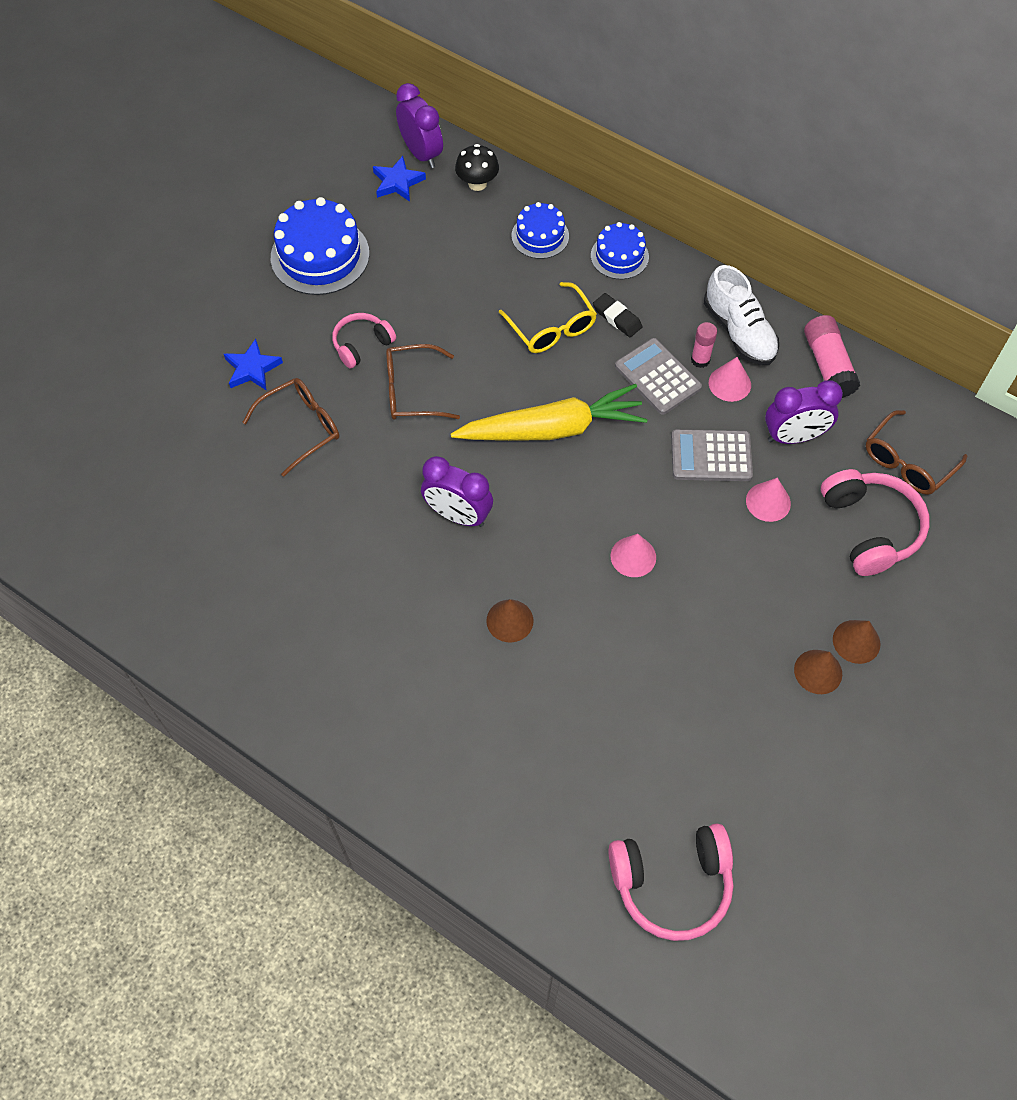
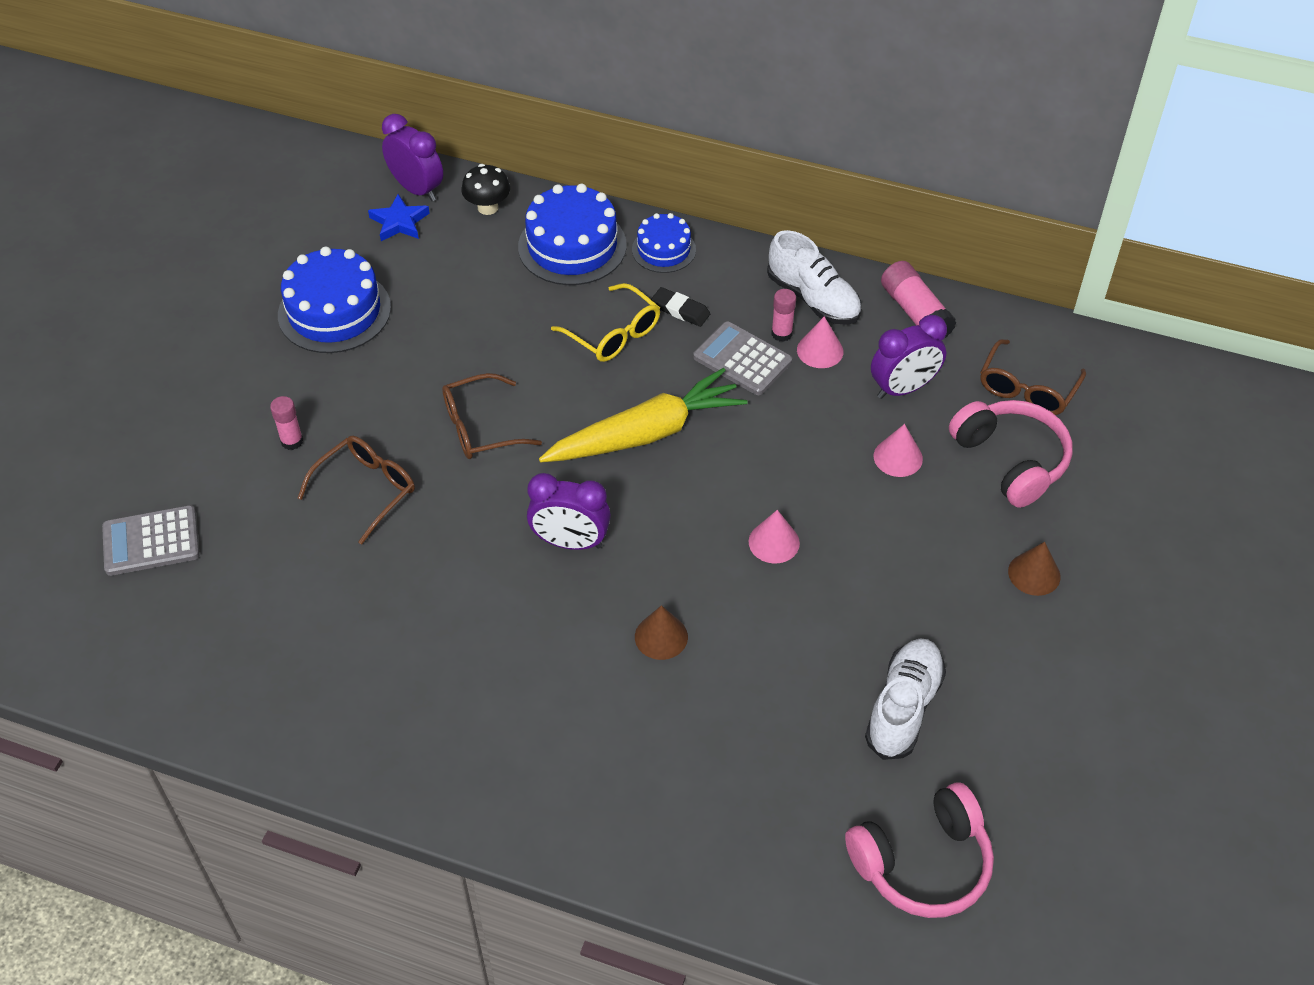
camera: 15 degrees left, 10 degrees down
(252, 368) = (292, 441): blue star -> pink glue stick
(362, 344) = (409, 392): pink headphones -> none
(540, 236) = (572, 246): blue cake -> blue cake, size x1.69
(699, 737) = (903, 707): none -> white shoe
(711, 456) = (824, 425): grey calculator -> grey calculator (151, 541)
(818, 671) = (1005, 612): brown cone -> none

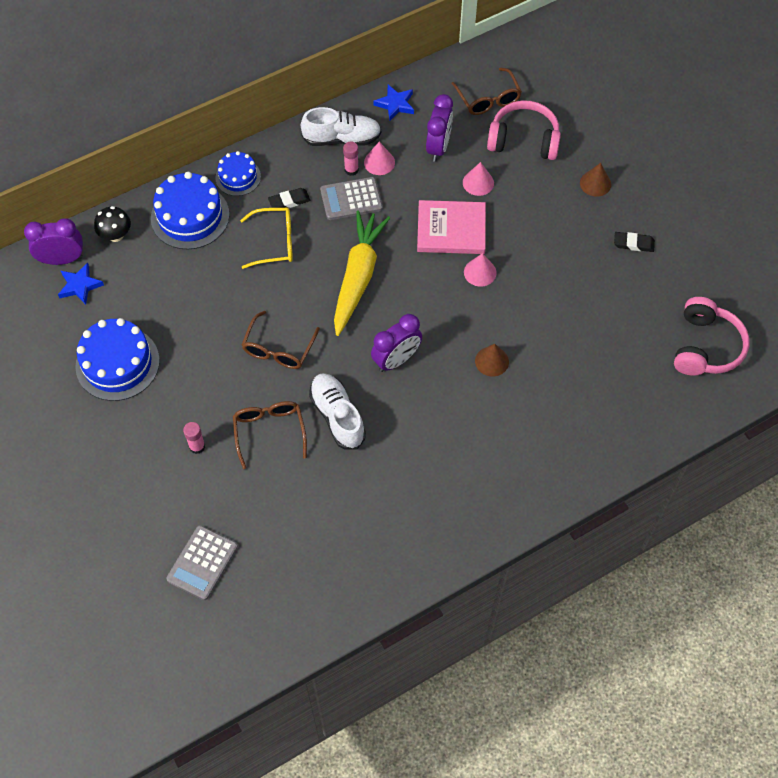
camera: 50 degrees left, 10 degrees up
(803, 475) = (451, 229): none -> pink book
(903, 707) = (620, 291): white shoe -> white shoe (337, 416)
(915, 312) = (395, 104): pink glue stick -> blue star
(991, 674) = (633, 244): none -> black eraser

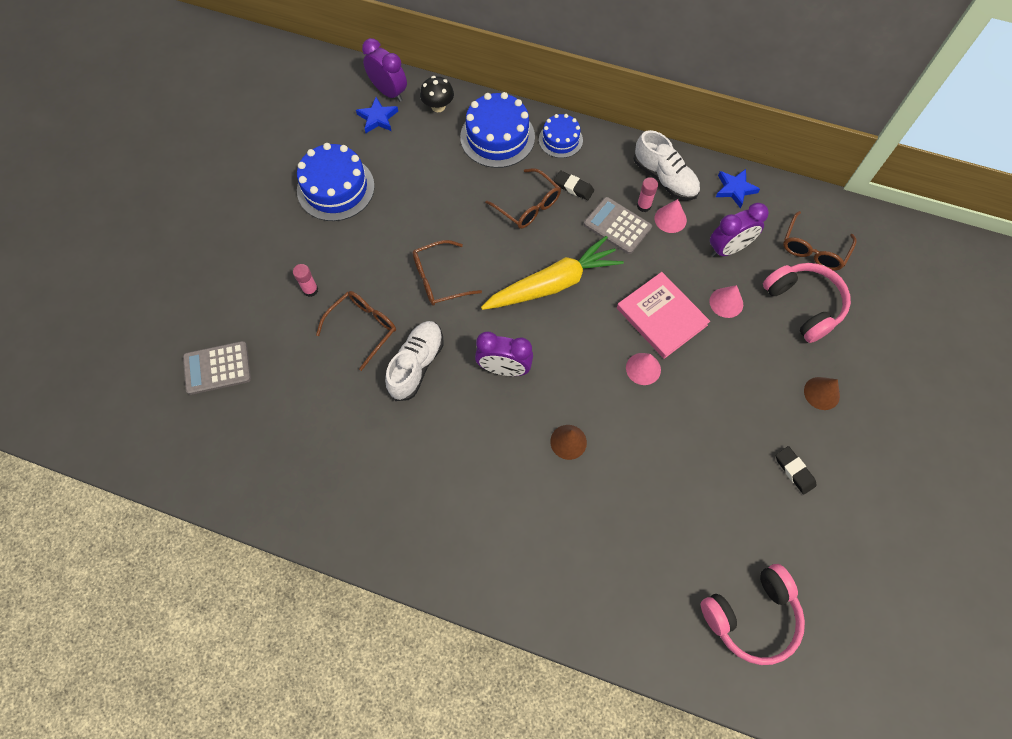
camera: 50 degrees right, 5 degrees up
(274, 242) = (528, 206): yellow glasses -> brown glasses

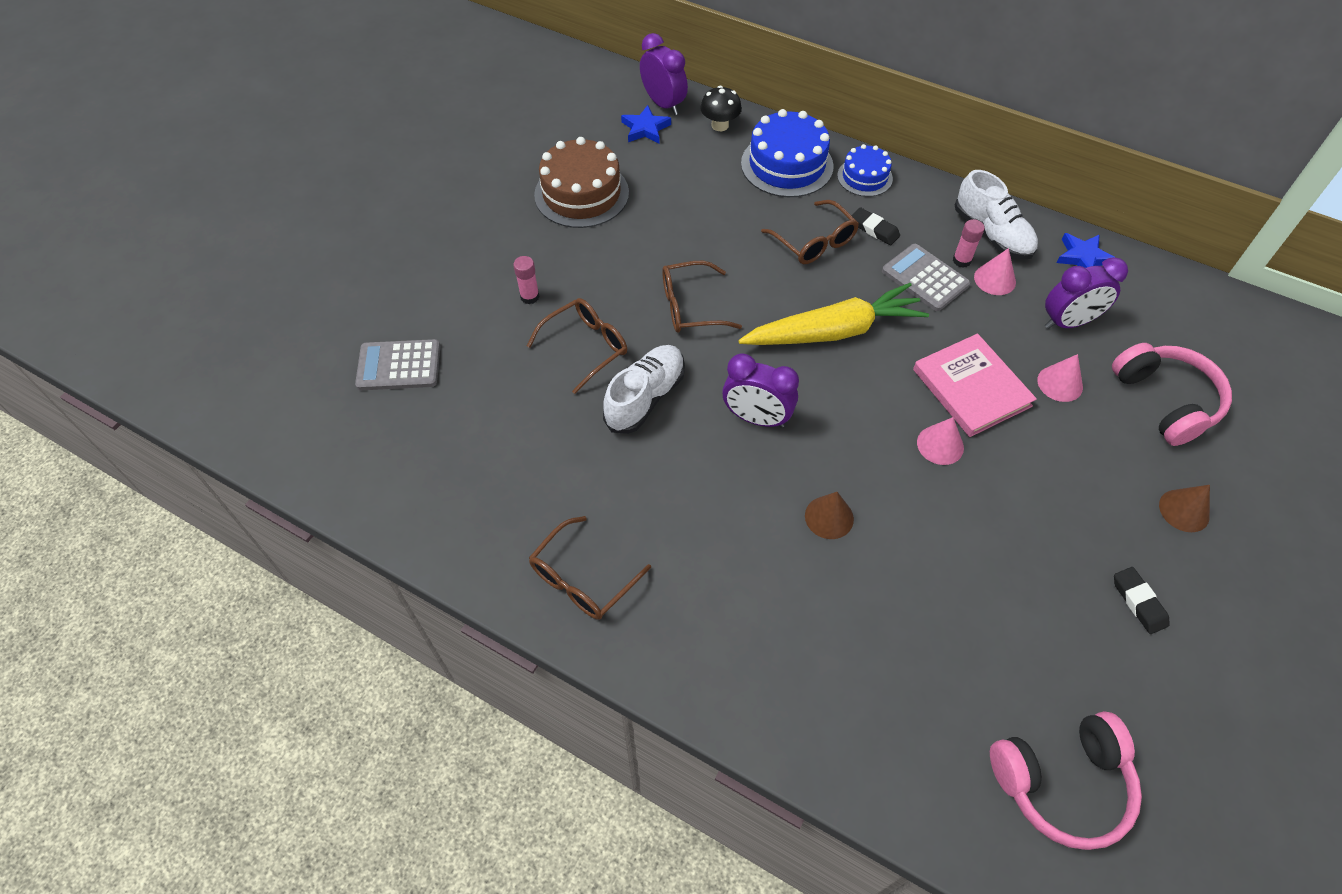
camera: 10 degrees right, 10 degrees down
(335, 188) = (581, 194): blue cake -> brown cake
(813, 249) = (1183, 337): brown glasses -> brown glasses (583, 578)

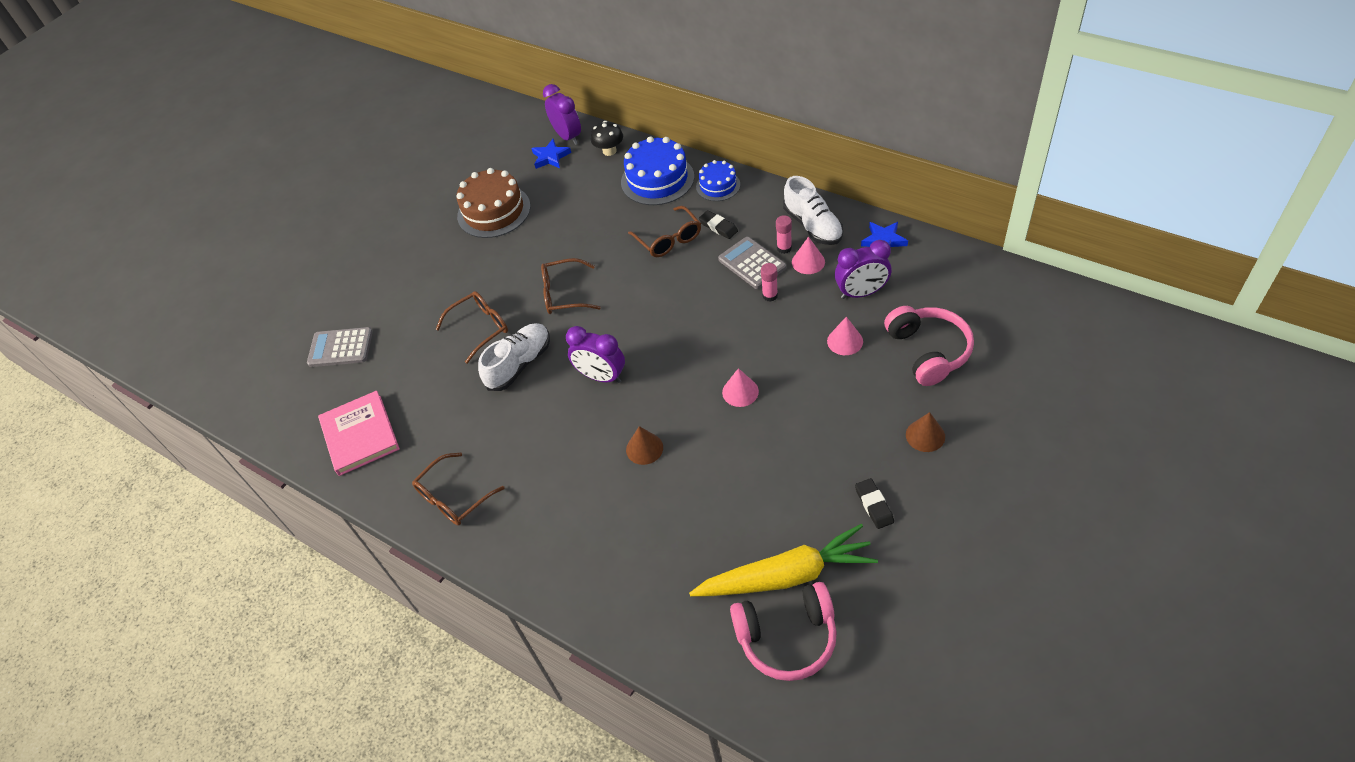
camera: 10 degrees right, 5 degrees down
(530, 297) = (443, 292): pink glue stick -> pink glue stick (770, 295)
(834, 331) = (672, 308): yellow carrot -> yellow carrot (786, 575)
(971, 388) = (773, 347): pink book -> pink book (360, 435)

